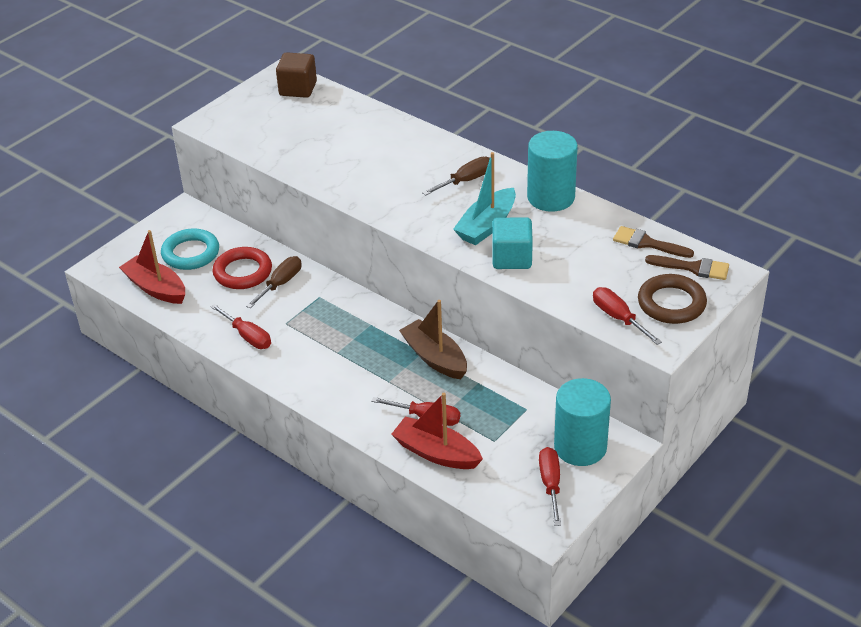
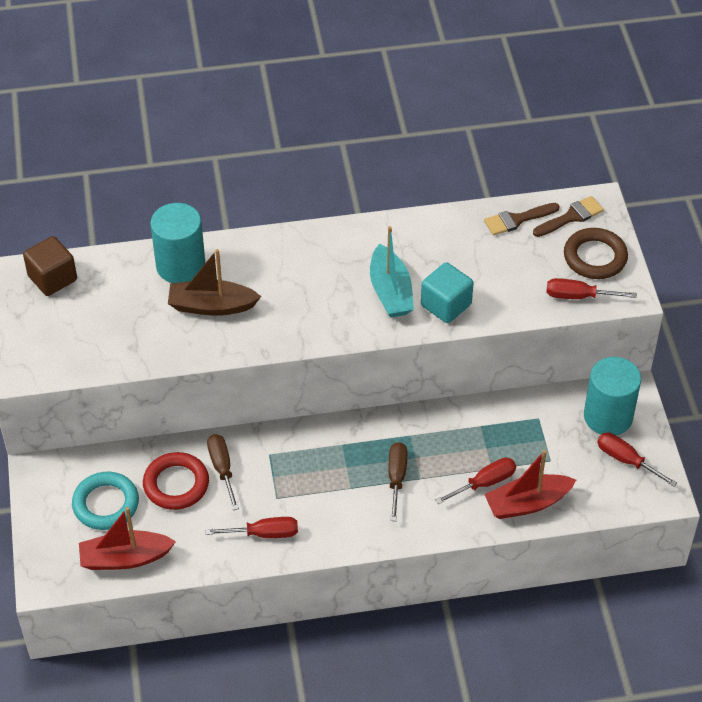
camera: 50 degrees left, 10 degrees up
(435, 358) = (425, 432): brown boat -> brown boat (212, 306)
(466, 181) = (319, 264): brown screwdriver -> brown screwdriver (396, 478)
(551, 197) = (401, 231): turquoise cylinder -> turquoise cylinder (180, 266)

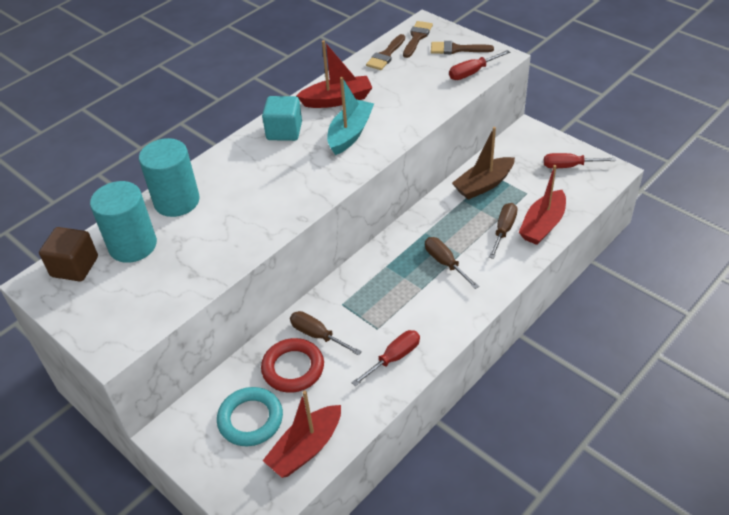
camera: 35 degrees left, 5 degrees down
(212, 306) = (229, 212): brown boat -> brown boat (483, 185)
(390, 291) = (350, 134): turquoise boat -> turquoise boat turned 105 degrees counterclockwise
(417, 244) = (337, 100): none -> red boat
(446, 305) = (396, 121): turquoise cube -> turquoise cube (284, 131)
(484, 483) = (503, 230): red screwdriver -> brown screwdriver
(595, 257) = (456, 49): brown ring -> brown brush
(608, 416) = (531, 150): turquoise cylinder -> turquoise cylinder (133, 245)

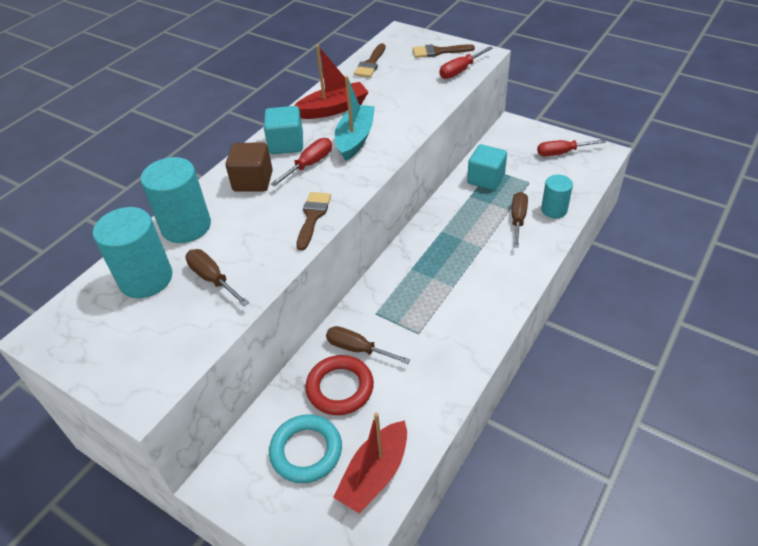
camera: 10 degrees left, 0 degrees up
(75, 267) = (82, 310): brown cube -> brown cube (253, 181)
(394, 358) = (444, 361): red screwdriver -> red screwdriver (309, 164)
(417, 37) = (397, 45): brown brush -> brown brush (312, 217)
(445, 263) = (469, 258): brown screwdriver -> brown screwdriver (213, 279)
(483, 185) = (486, 179): brown boat -> turquoise cube
(542, 225) = (554, 210): red boat -> turquoise cylinder

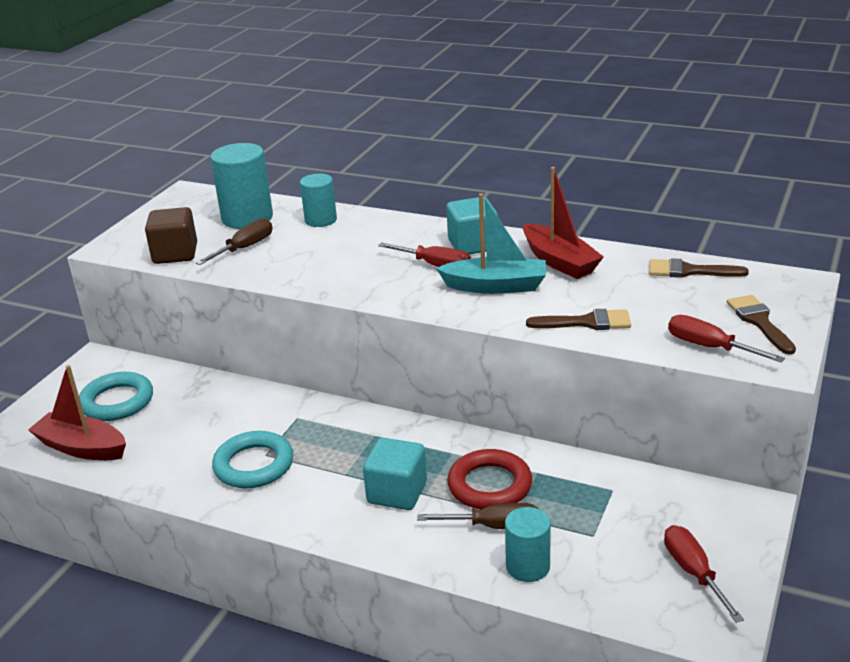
camera: 80 degrees right, 15 degrees down
(186, 226) = (321, 220): turquoise cylinder -> turquoise cylinder, size x0.62
(253, 181) = (398, 239): brown cube -> brown cube (175, 254)
(312, 217) = (340, 283): brown brush -> brown brush (586, 322)
(340, 388) = (190, 409): red ring -> red ring (489, 485)
(358, 349) = (243, 413): brown screwdriver -> none
(431, 340) = (254, 465): none -> turquoise ring
(486, 179) = (584, 485): turquoise cube -> turquoise cube (397, 492)

